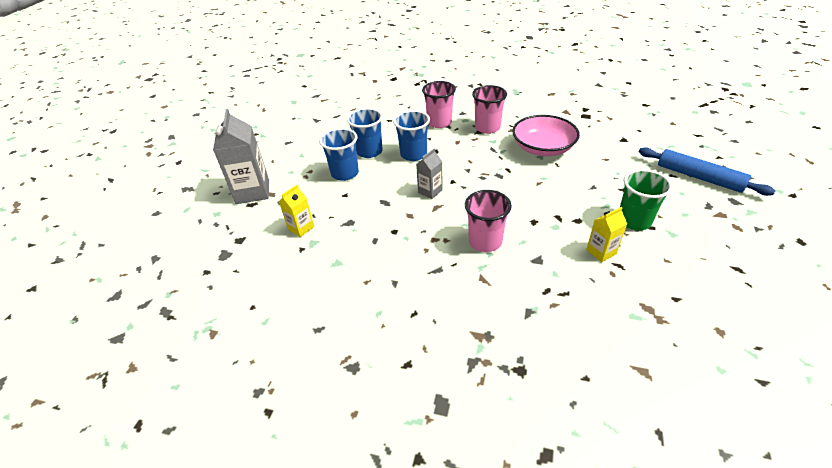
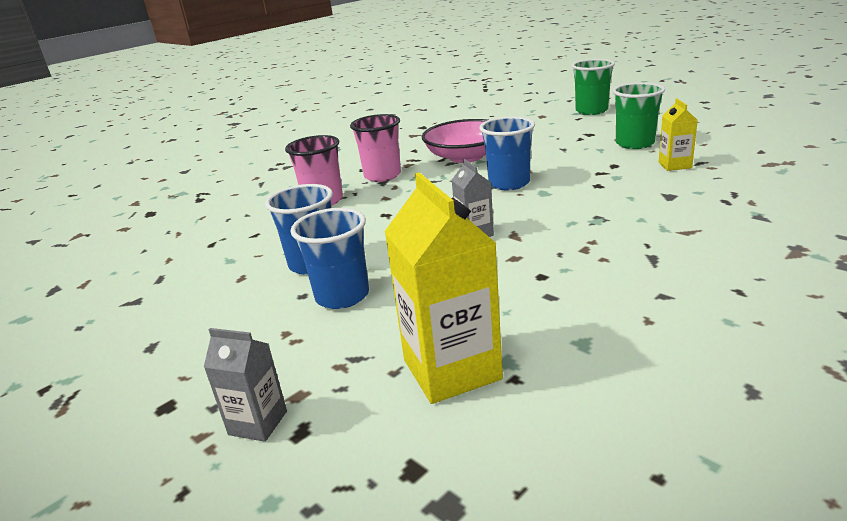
camera: 60 degrees left, 15 degrees down
(252, 192) = (258, 423): grey carton -> grey carton, size x0.54
(301, 228) = (451, 369): yellow carton -> yellow carton, size x1.87
(413, 154) = (372, 230): blue cup -> blue cup (509, 183)
(485, 241) = (615, 217): pink cup -> none
(699, 177) = (591, 111): blue rolling pin -> green cup

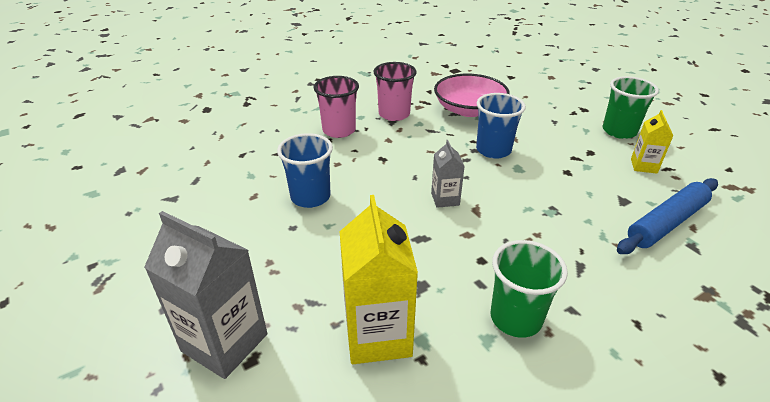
camera: 10 degrees right, 10 degrees up
(258, 423) = (225, 342): grey carton -> grey carton, size x1.87
(342, 296) = (321, 237): blue cup -> none
(591, 111) = (597, 81): green cup -> green cup (516, 318)
(723, 204) = (666, 223): none -> blue rolling pin

